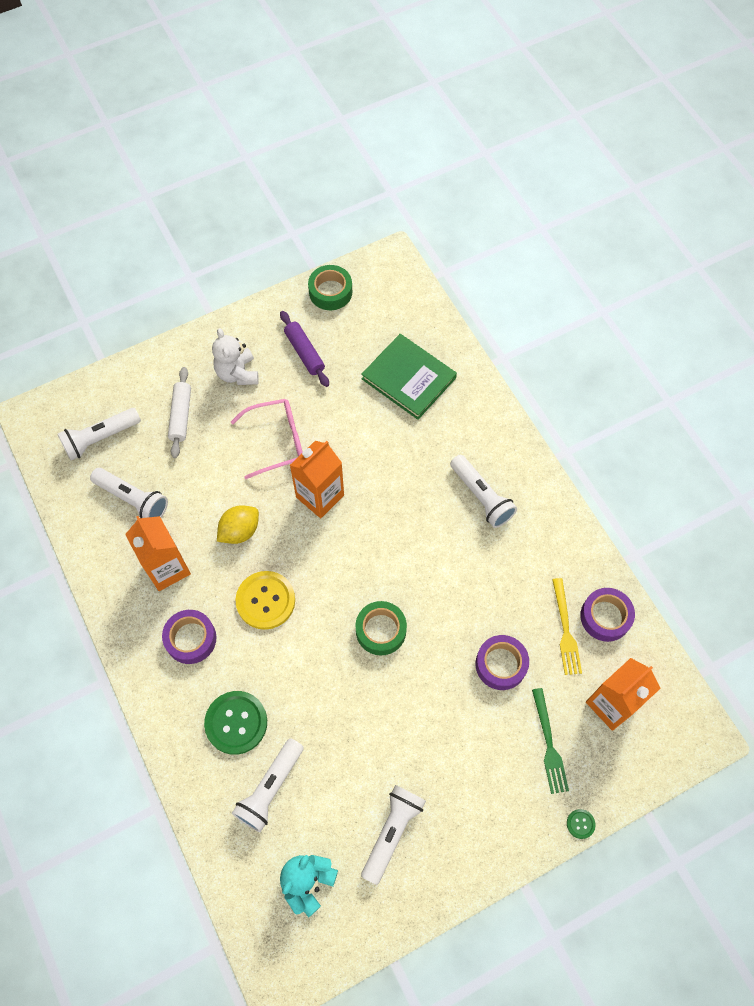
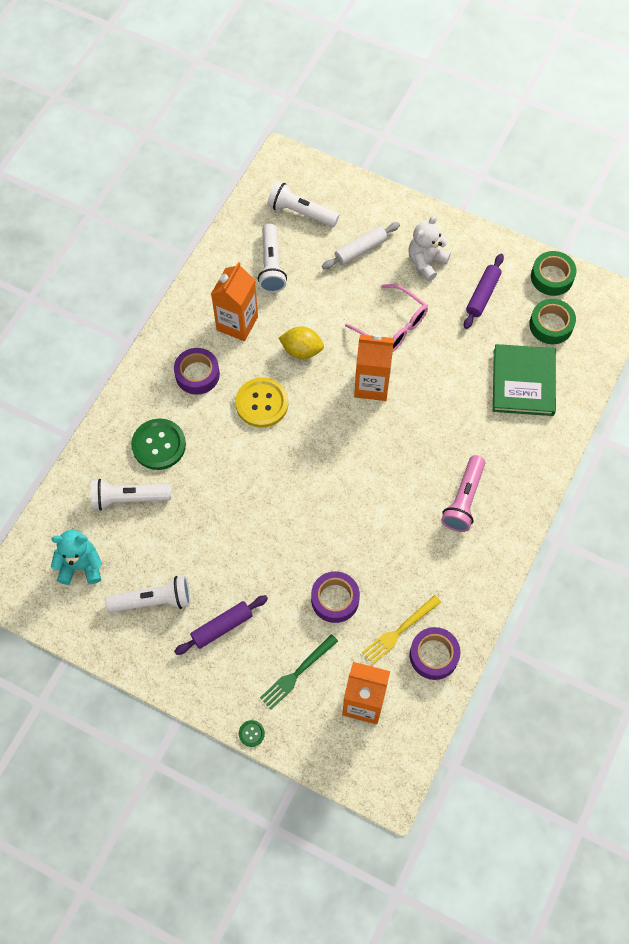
camera: 55 degrees right, 0 degrees up
(381, 630) = (298, 496): green tape -> green tape (551, 325)
(461, 783) = (222, 627): none -> purple rolling pin
(481, 497) = (464, 499): white flashlight -> pink flashlight

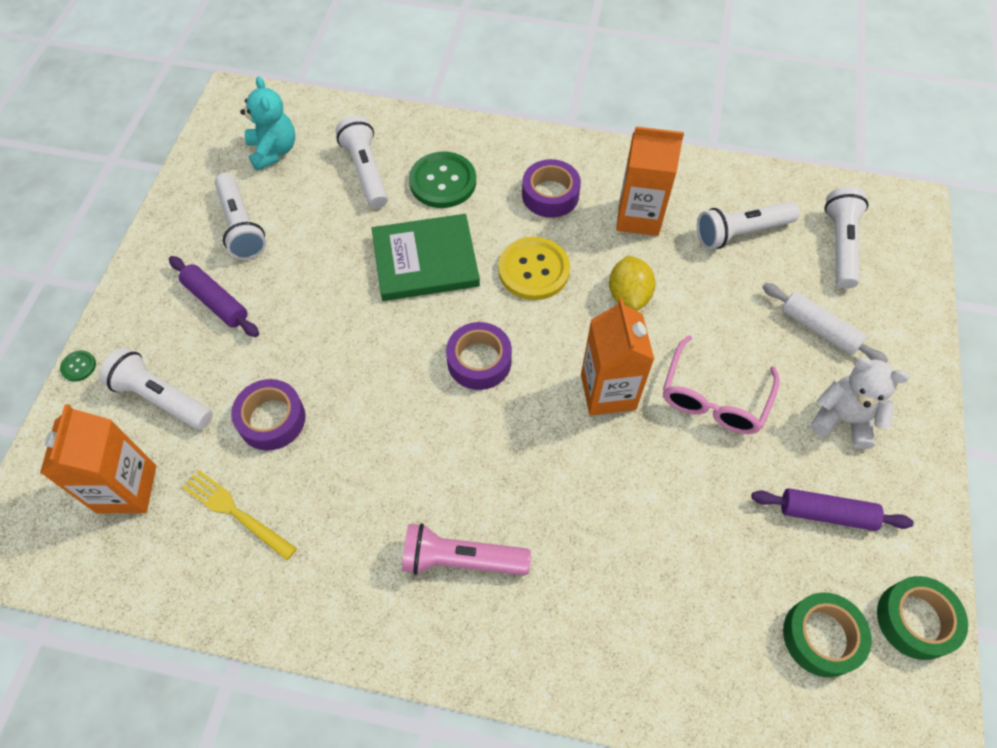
camera: 75 degrees right, 5 degrees down
(297, 673) = (162, 398): green fork -> white flashlight
(433, 655) = (203, 568): purple tape -> purple tape (479, 361)
(523, 382) = (695, 611): green book -> green book (425, 260)

